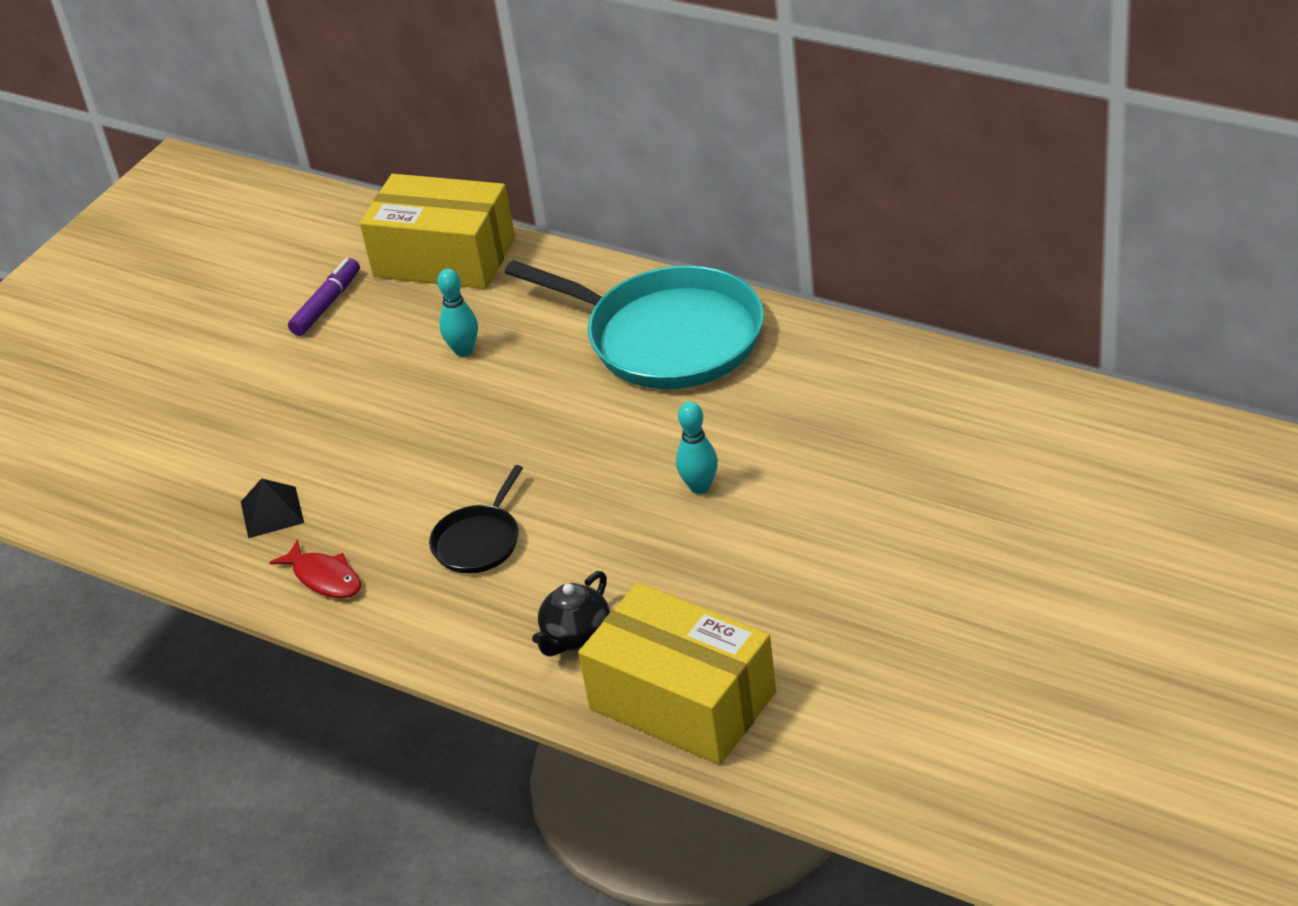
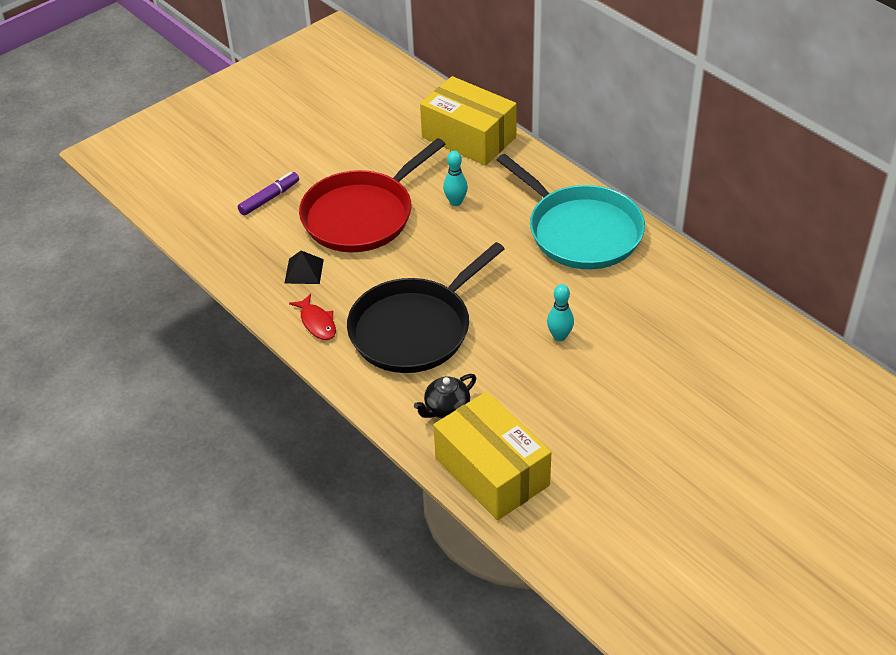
camera: 15 degrees right, 5 degrees up
(327, 304) = (388, 147): purple marker -> purple marker (269, 198)
(328, 409) = (362, 215): none -> red pan
(479, 541) = (414, 329): black pan -> black pan, size x2.13

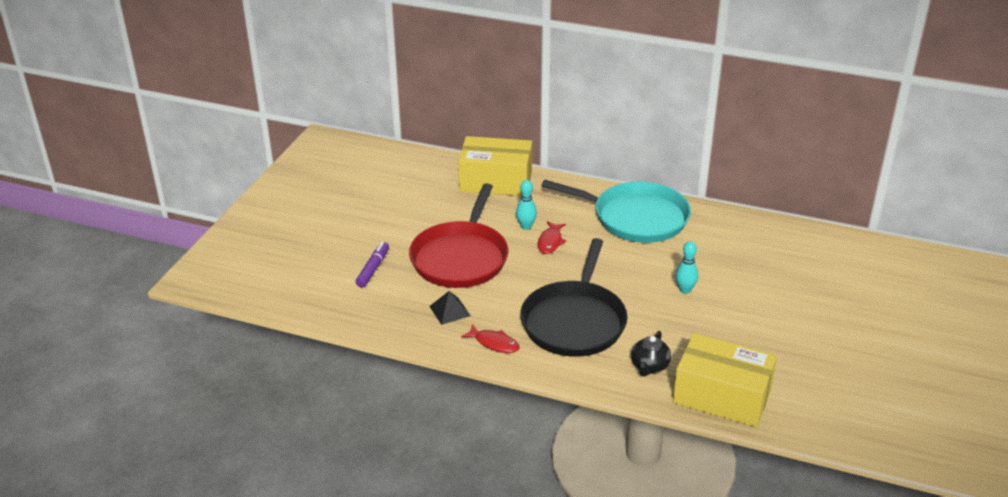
camera: 30 degrees left, 10 degrees down
(466, 229) = (550, 242): none -> red fish

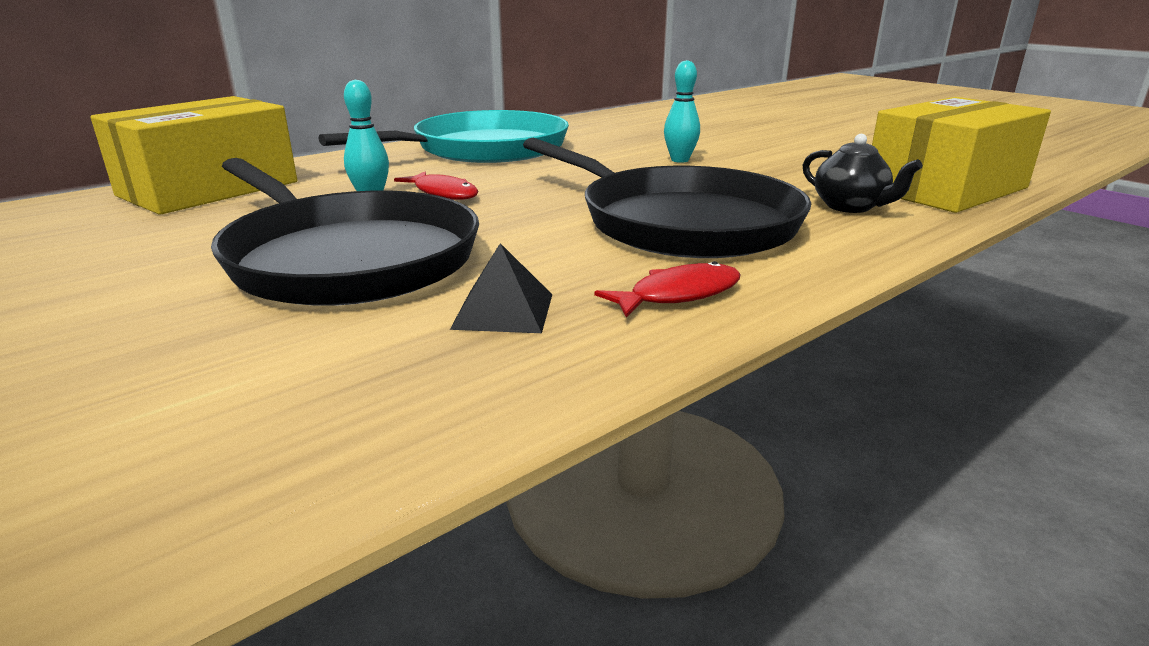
camera: 60 degrees left, 10 degrees down
(373, 269) = (170, 362): purple marker -> none
(461, 257) = (347, 258): red pan -> black pan

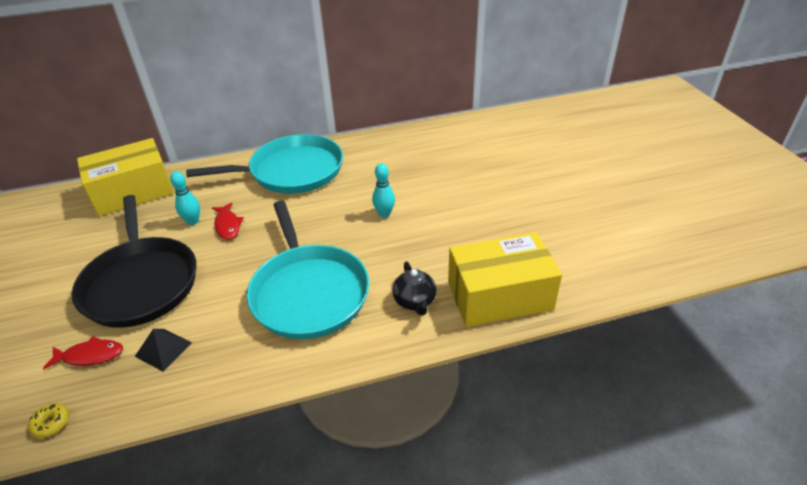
camera: 25 degrees right, 15 degrees up
(354, 455) = (51, 423): none -> yellow donut
(678, 295) = (240, 361): red fish -> red fish (90, 356)
(680, 222) = (308, 292): black pan -> turquoise pan

